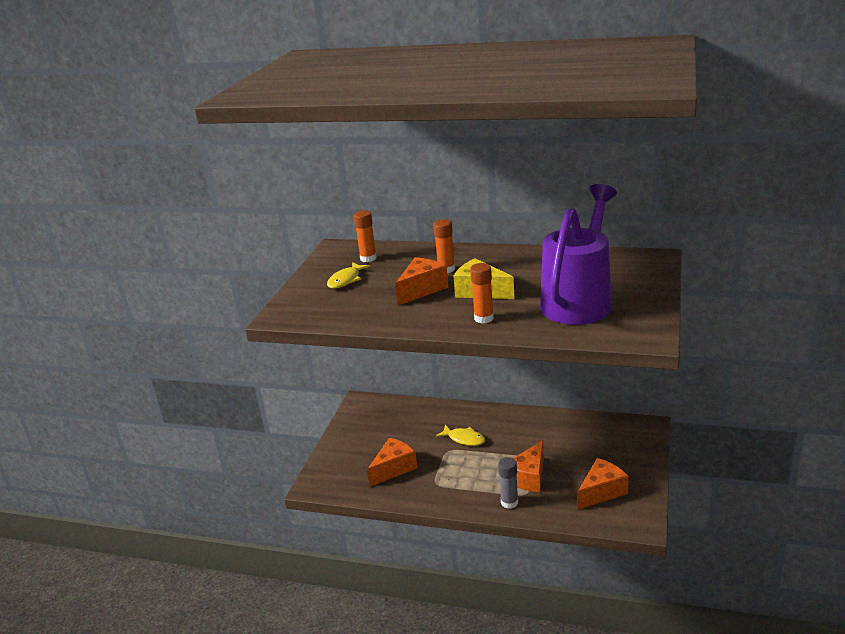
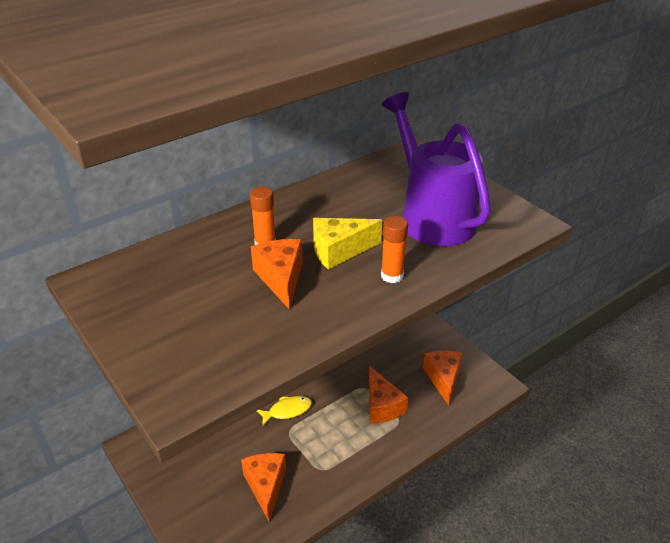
camera: 55 degrees left, 10 degrees up
(346, 280) = (176, 313): yellow fish -> none
(368, 258) = (155, 274): orange glue stick -> none
(509, 502) = (398, 438): grey glue stick -> none

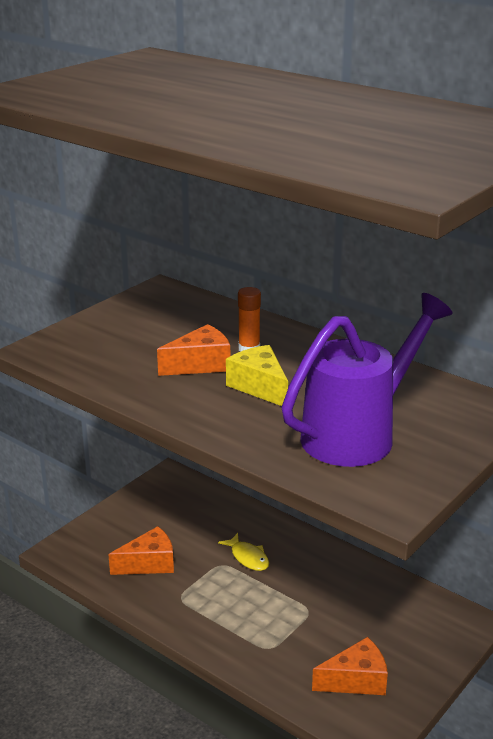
camera: 75 degrees right, 10 degrees down
(382, 406) = (286, 630): orange cheese -> none
(392, 276) = (231, 421): orange glue stick -> none

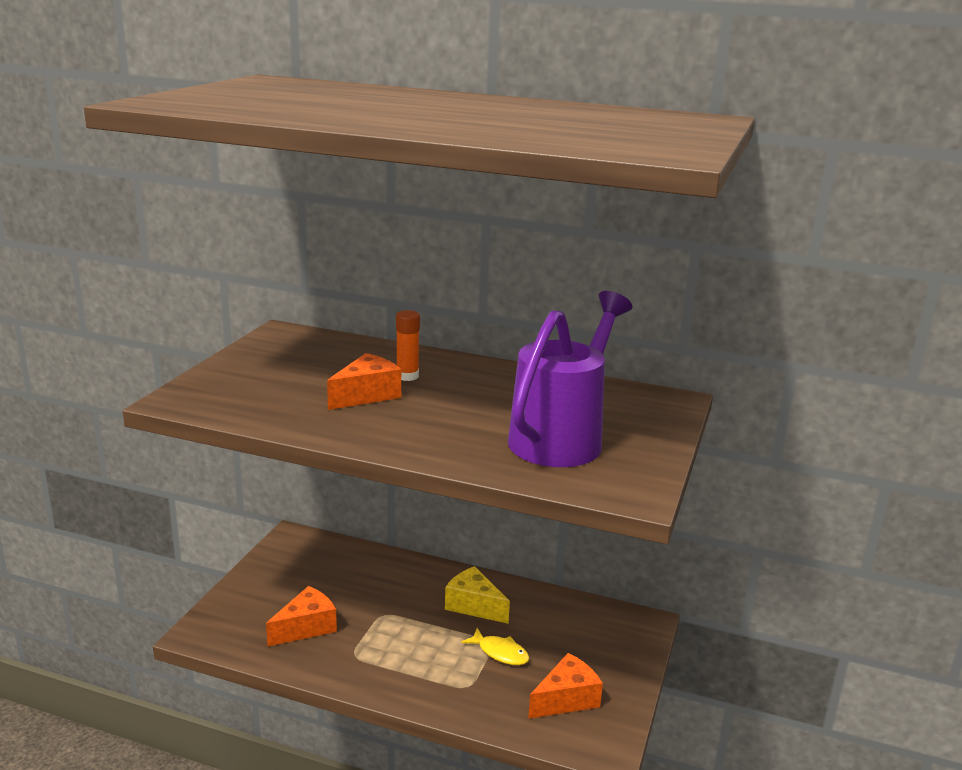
camera: 20 degrees left, 5 degrees down
(248, 557) = (408, 603): yellow fish -> yellow fish (500, 653)
(259, 387) = (439, 408): yellow cheese -> yellow cheese (474, 606)

